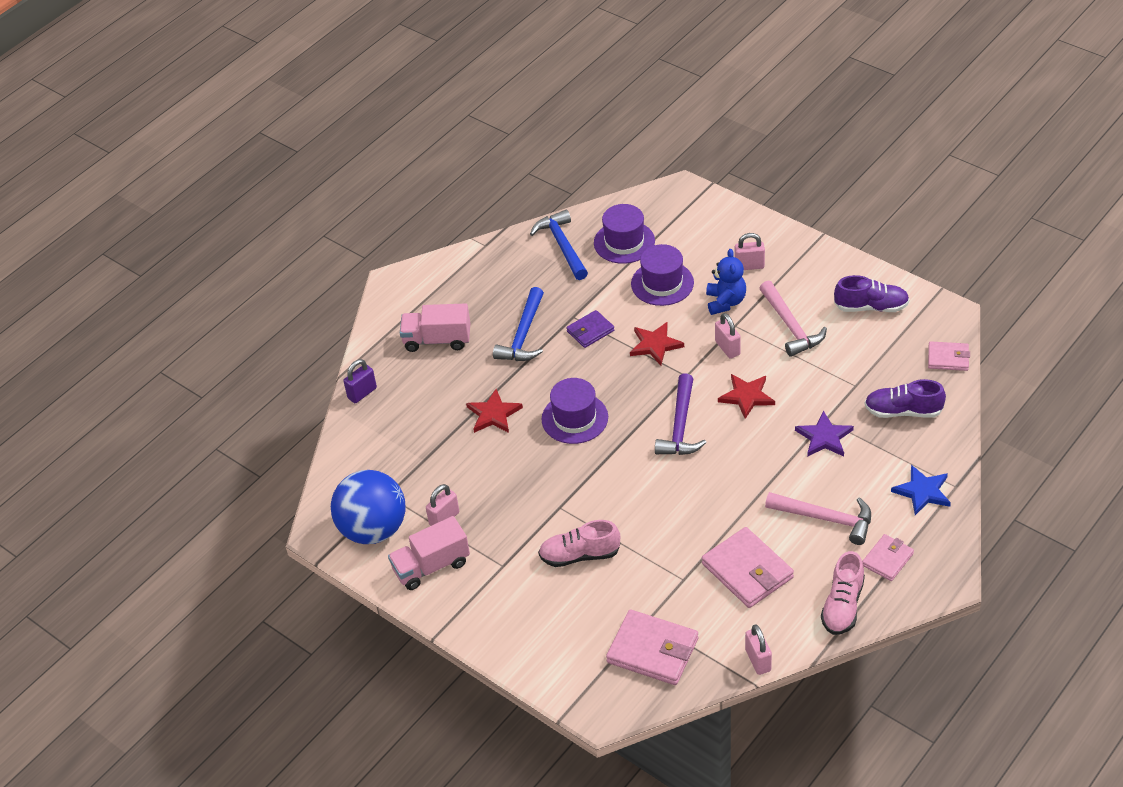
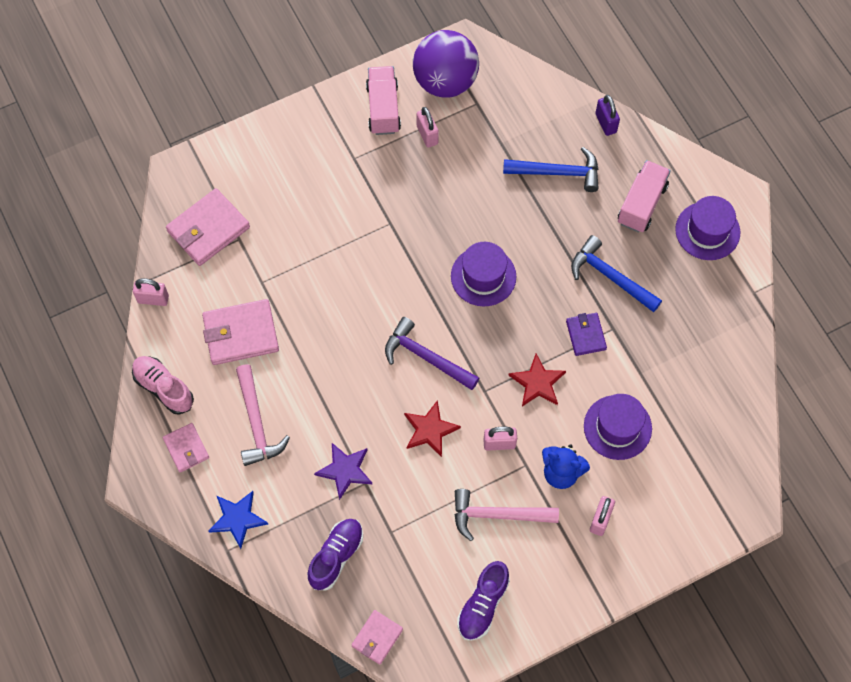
camera: 110 degrees right, 20 degrees up
(373, 529) = (445, 81): blue ball -> purple ball
(493, 414) = (524, 214): red star -> none
(562, 246) = (717, 360): blue hammer -> blue hammer (557, 172)
(579, 555) = (331, 217): pink shoe -> none
(624, 242) = (695, 419): purple hat -> purple hat (707, 231)
(825, 519) = (256, 422): pink hammer -> pink hammer turned 60 degrees counterclockwise

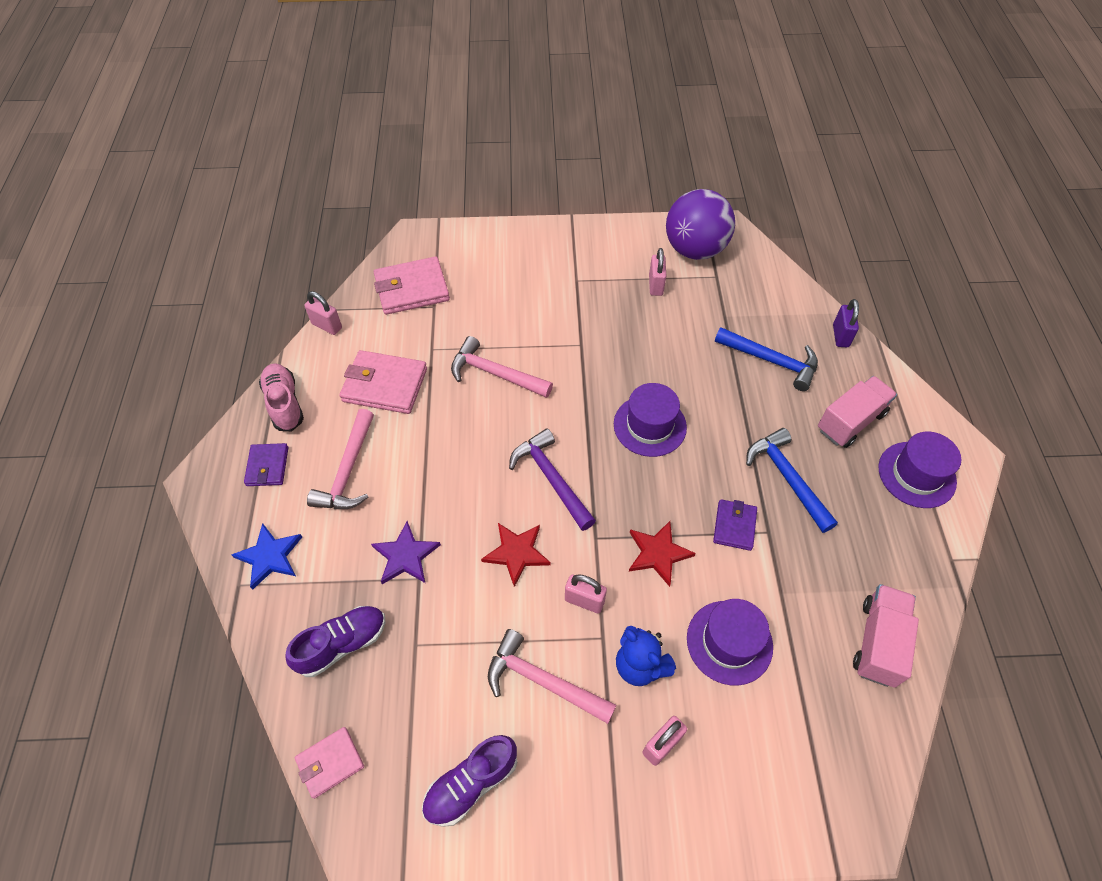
camera: 25 degrees right, 10 degrees down
(186, 448) = (267, 466): pink wallet -> purple wallet
(331, 283) = (495, 374): none -> pink hammer
(383, 108) = (625, 251): pink truck -> pink truck (878, 642)

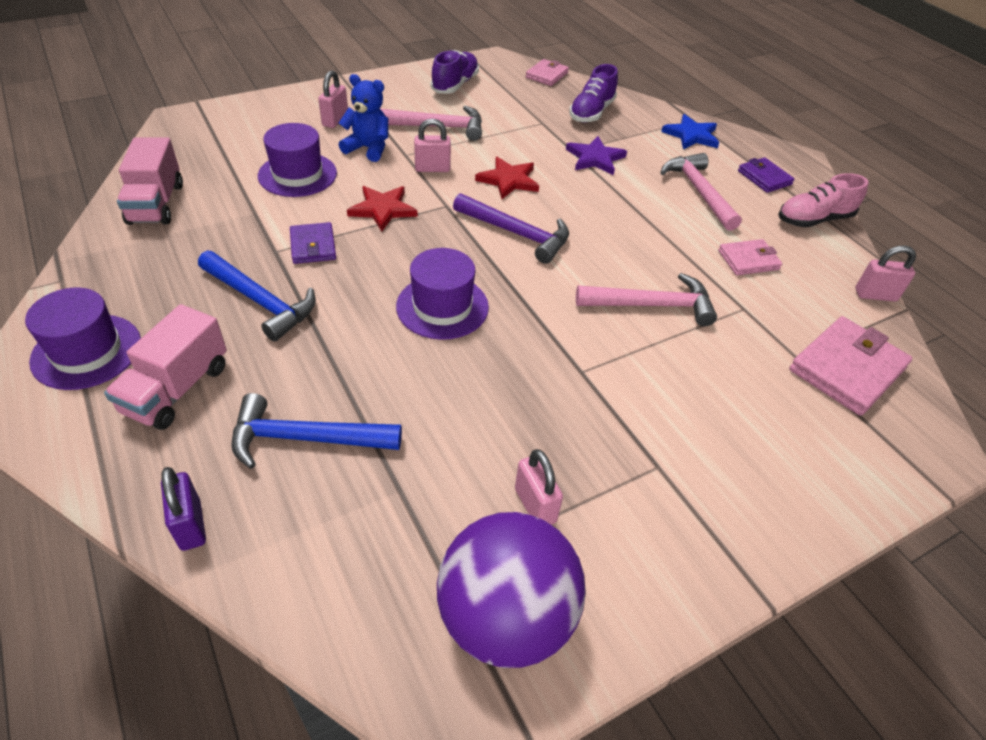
camera: 150 degrees right, 10 degrees down
(284, 403) = (814, 220): pink shoe -> pink shoe turned 120 degrees clockwise
(385, 385) = (748, 260): pink wallet -> pink wallet, size x0.58

